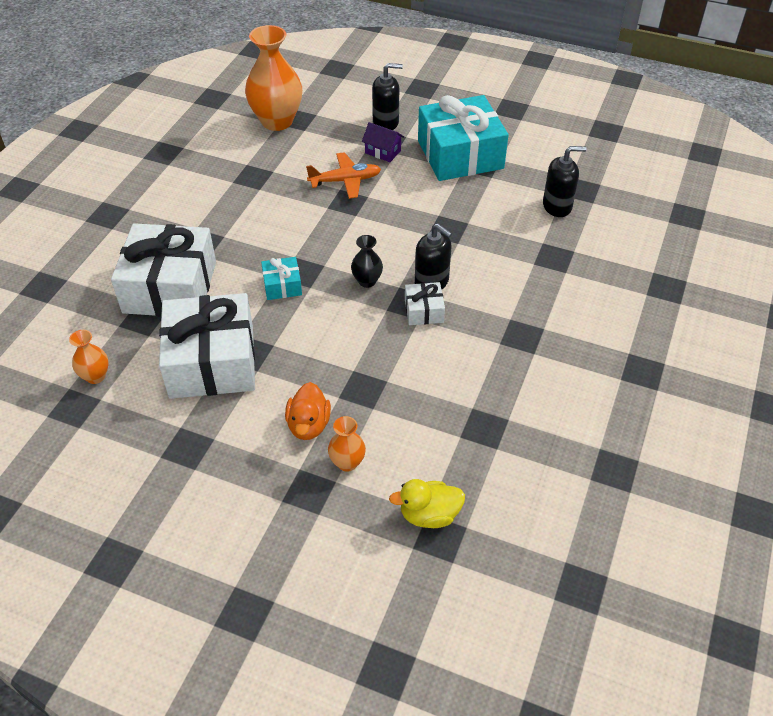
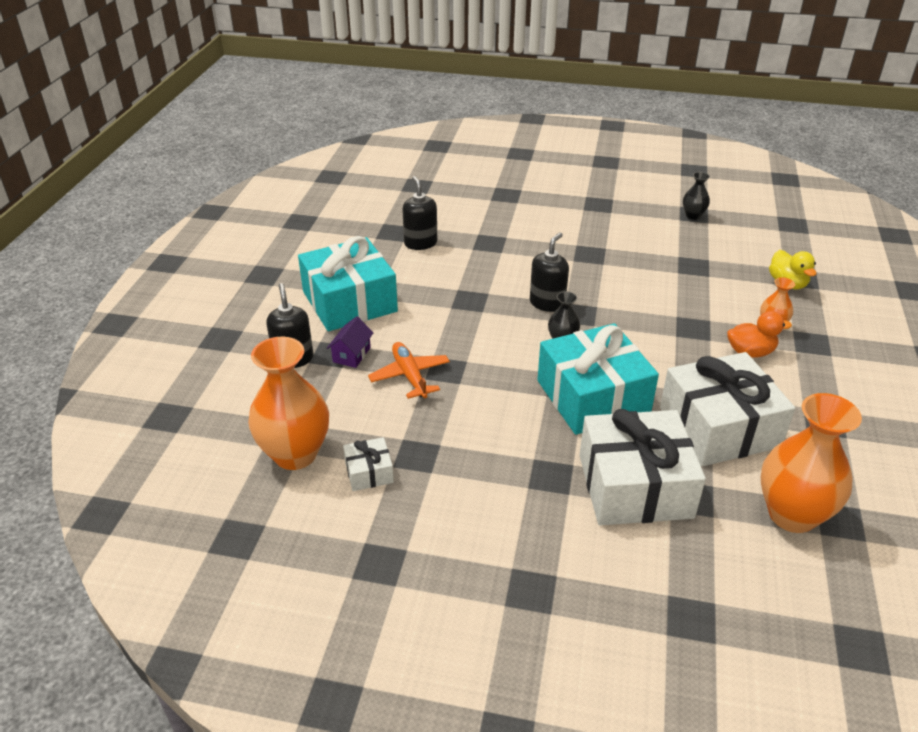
camera: 100 degrees left, 10 degrees down
(95, 376) = (792, 515): orange vase -> orange vase, size x2.09
(282, 285) = (592, 397): turquoise gift -> turquoise gift, size x2.26
(424, 311) = (585, 304): white gift -> white gift (369, 472)
(609, 467) = (693, 216): none -> black vase

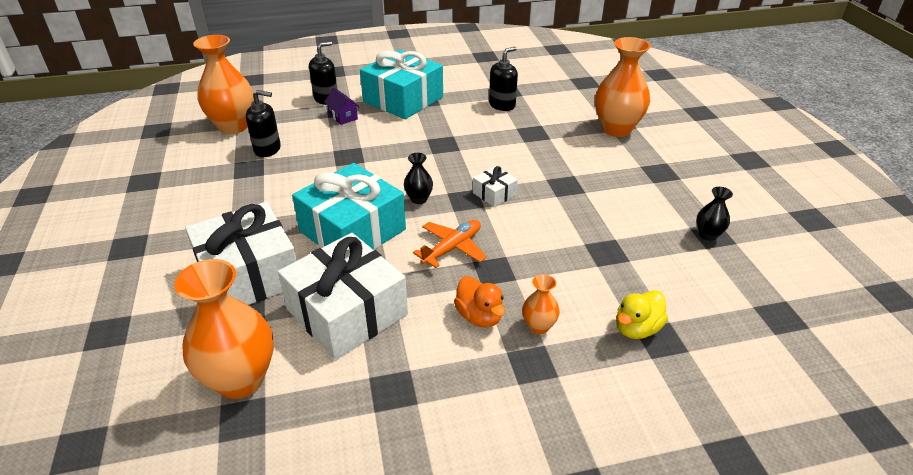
camera: 65 degrees right, 0 degrees up
(351, 354) = (343, 116): purple house -> purple house turned 60 degrees clockwise
(369, 472) = (225, 155): white gift -> white gift (494, 194)
(410, 376) = (332, 144): orange plane -> orange plane (452, 248)
(516, 199) = (616, 129): none -> orange vase
(547, 303) = (468, 180): black soap dispenser -> black soap dispenser (267, 149)

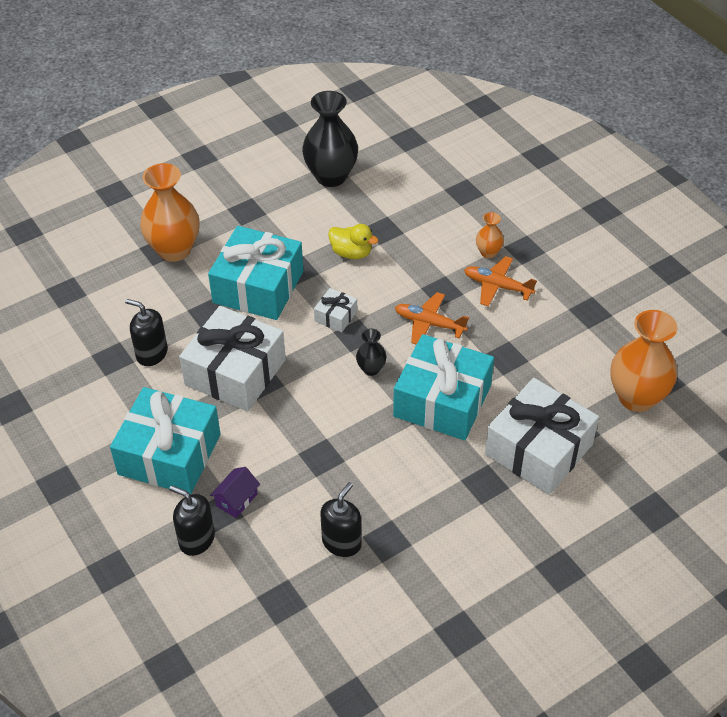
camera: 110 degrees left, 10 degrees up
(233, 126) = (306, 611): orange vase -> none
(267, 149) = (341, 542): black soap dispenser -> black soap dispenser turned 45 degrees clockwise
(347, 312) = (539, 364): white gift -> white gift (235, 372)
(479, 316) = (497, 286): orange duck -> orange plane
(552, 161) = (258, 287): none -> turquoise gift
(636, 328) = (460, 204): yellow duck -> yellow duck (351, 253)
(708, 235) = (331, 176): black vase -> black vase, size x2.09

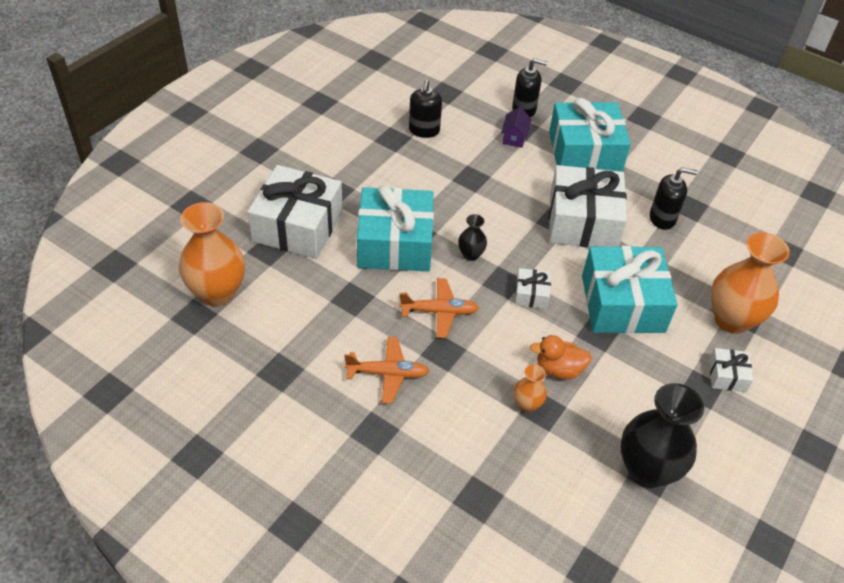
camera: 155 degrees right, 0 degrees up
(218, 214) = (727, 376): none -> white gift
(351, 253) = (558, 369): yellow duck -> orange duck
(488, 252) = (413, 414): orange vase -> orange vase (527, 404)

